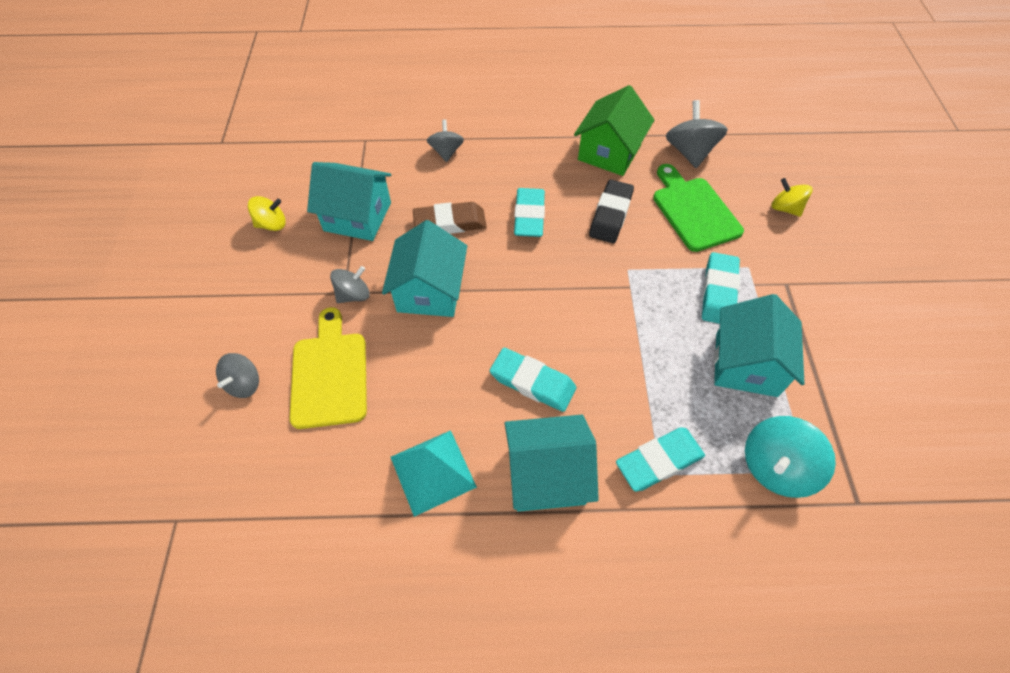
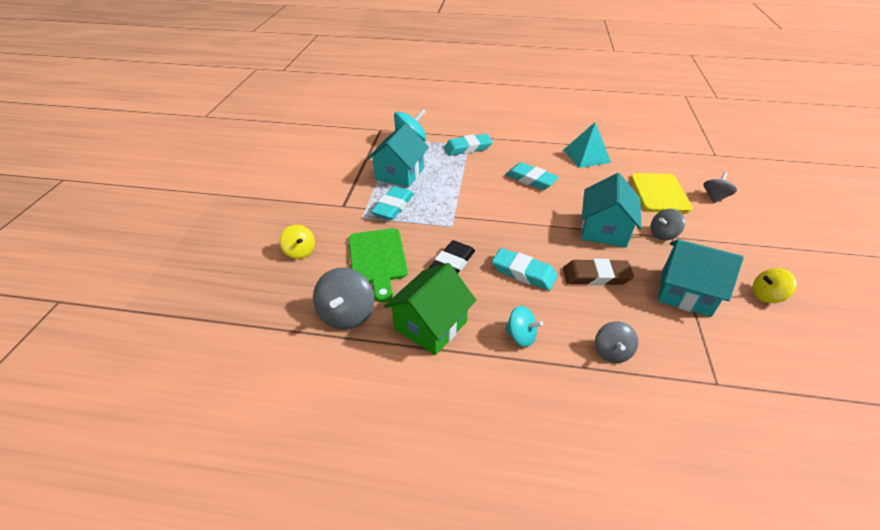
camera: 170 degrees left, 15 degrees down
(526, 154) = (521, 336): none -> turquoise spinning top
(529, 216) = (523, 272): turquoise eraser -> turquoise eraser turned 75 degrees counterclockwise
(546, 474) = (526, 150): turquoise house -> none

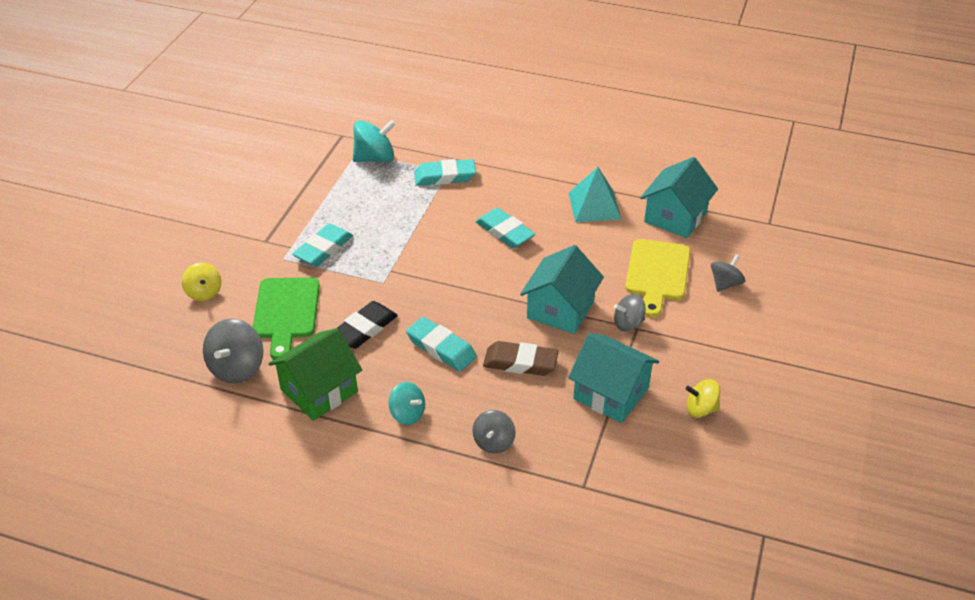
camera: 10 degrees right, 0 degrees up
(399, 174) = (345, 205): turquoise house -> turquoise house (675, 217)

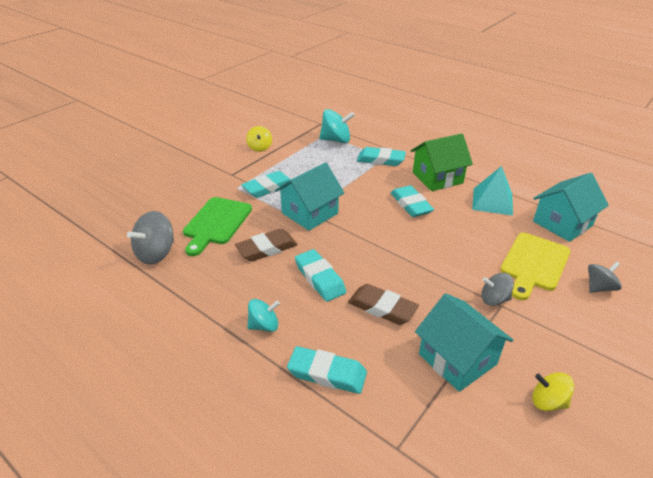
camera: 20 degrees right, 5 degrees down
(204, 292) = (169, 197): yellow spinning top -> yellow spinning top (260, 147)
(319, 391) = (205, 286): green house -> green house (437, 178)
(364, 329) = (267, 249): black eraser -> brown eraser
(407, 414) = (264, 325): turquoise spinning top -> turquoise spinning top turned 75 degrees counterclockwise
(493, 442) = (327, 373): grey spinning top -> turquoise eraser
(560, 310) = (435, 273): turquoise house -> turquoise house (310, 213)

